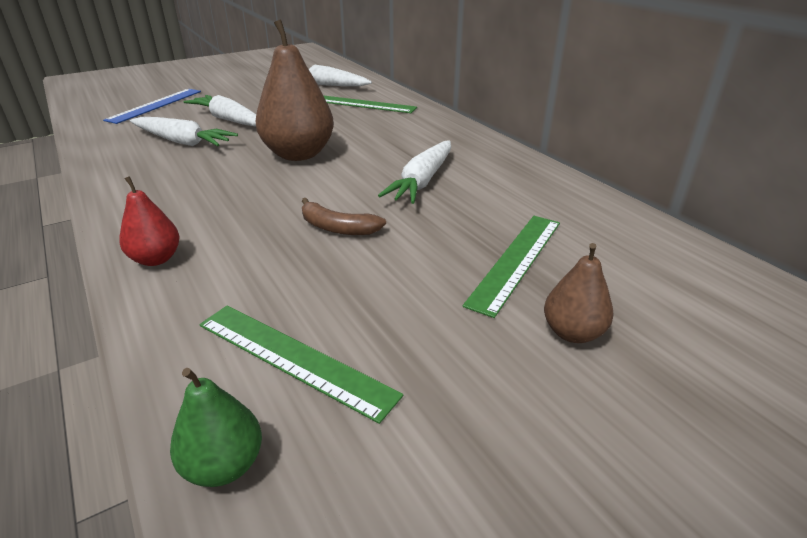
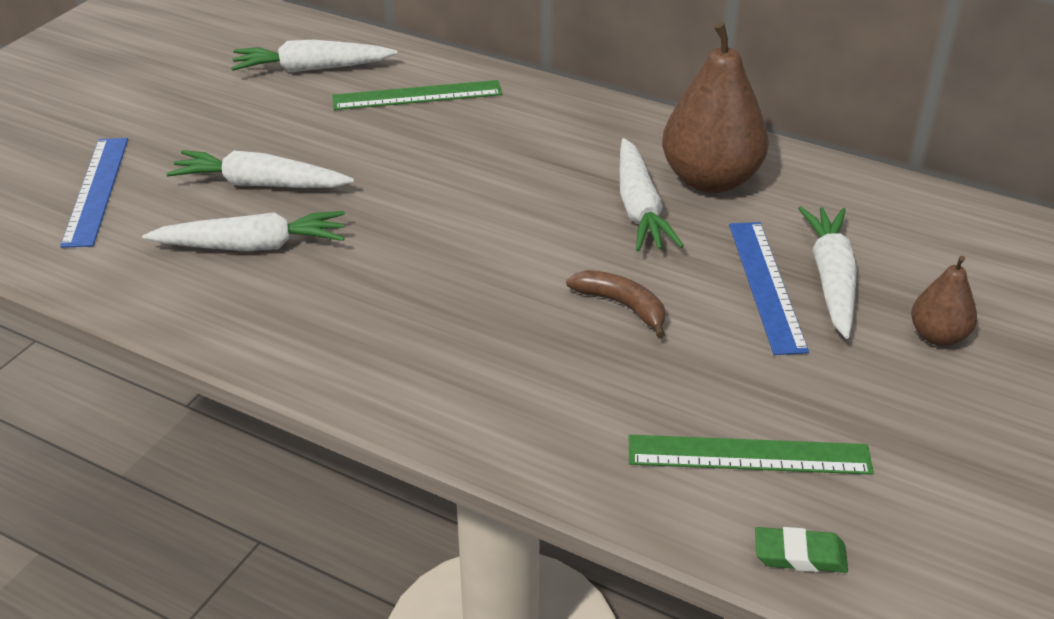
camera: 30 degrees left, 5 degrees up
(156, 259) = (481, 418): red pear -> none
(224, 465) = (799, 555): green pear -> green eraser
(298, 154) = (444, 215): brown pear -> brown pear (710, 180)
(337, 228) = (622, 306): brown banana -> brown banana turned 135 degrees counterclockwise
(458, 248) = (766, 285): none -> blue ruler
(516, 261) = (831, 279): green ruler -> white carrot

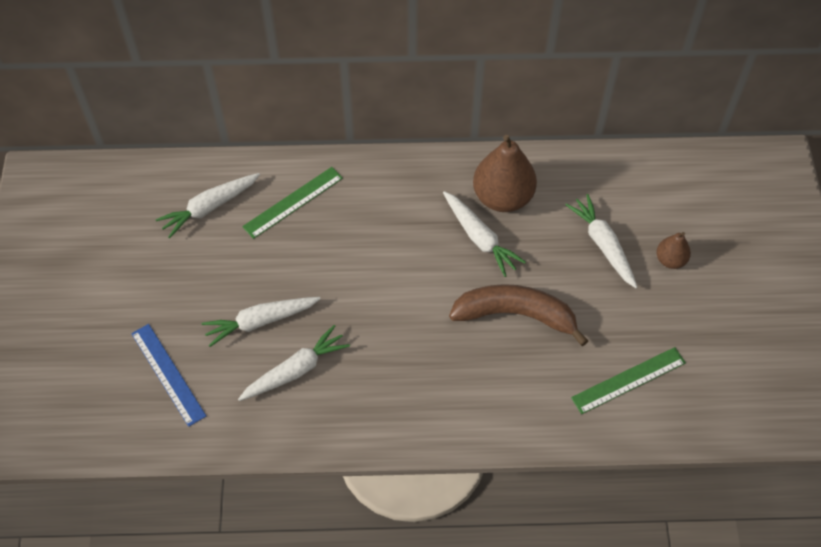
camera: 30 degrees left, 20 degrees up
(622, 306) = (516, 315): brown banana -> brown banana, size x1.97
(766, 285) = (575, 264): blue ruler -> none
(799, 555) = (679, 425): green eraser -> none

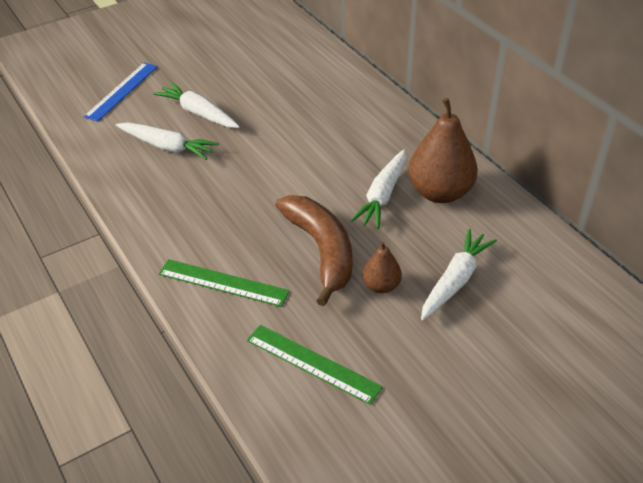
camera: 60 degrees right, 15 degrees down
(210, 207) = (278, 52): white carrot -> none
(293, 202) = (320, 85): green ruler -> green ruler (223, 283)
(670, 260) = (487, 341): brown pear -> brown pear (381, 286)

